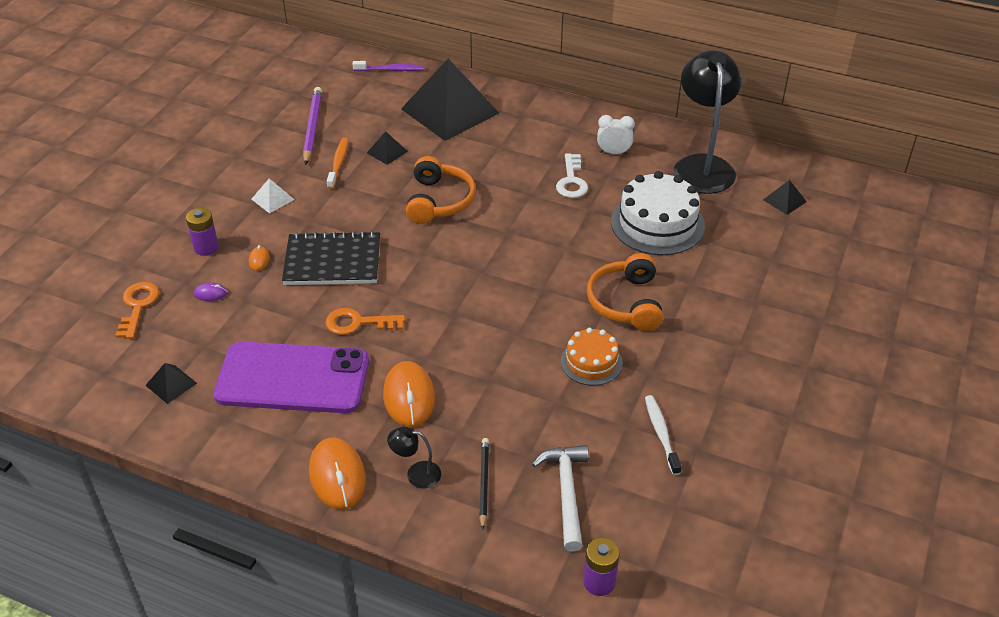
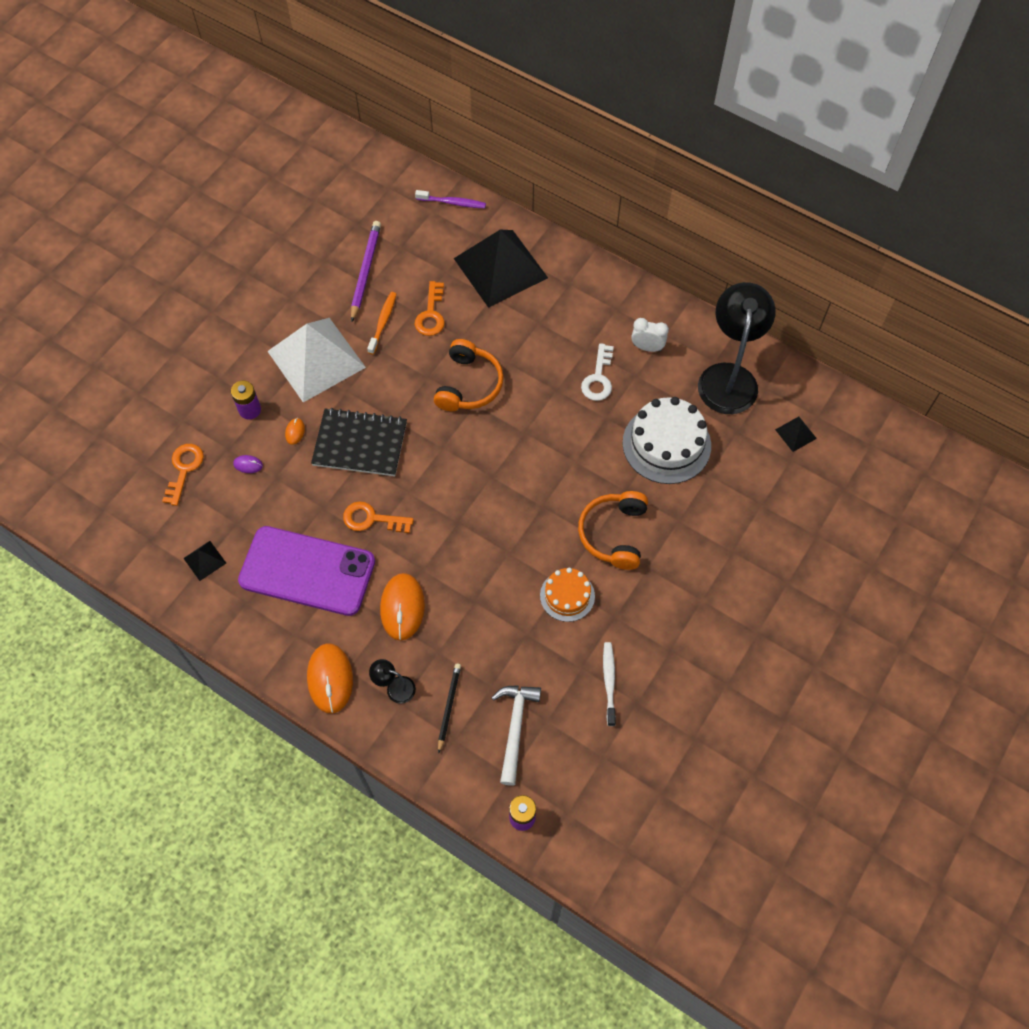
camera: 10 degrees right, 20 degrees up
(272, 199) = (316, 359): white pyramid -> white pyramid, size x2.49
(387, 152) = (431, 314): black pyramid -> orange key

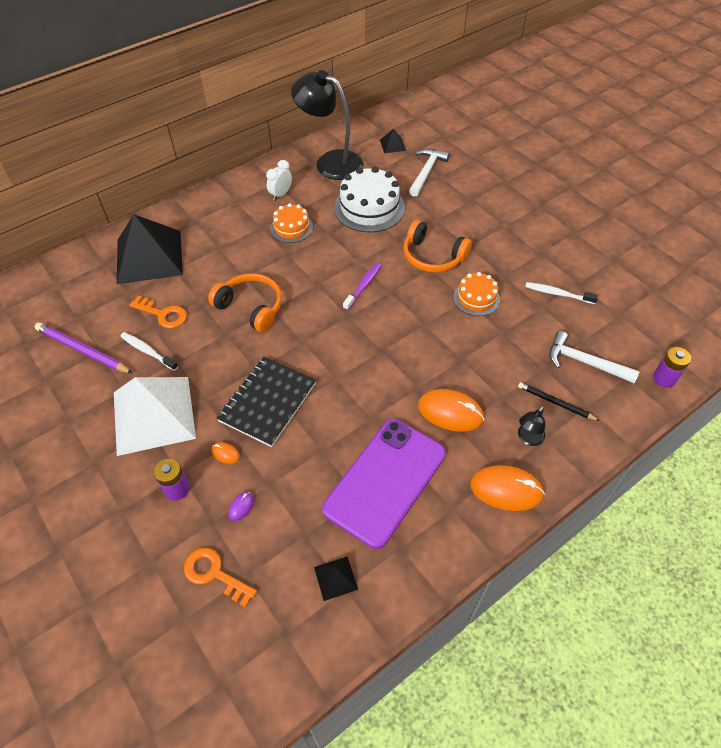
camera: 70 degrees left, 10 degrees down
(372, 519) = (351, 413): orange key -> none
(383, 322) = (148, 351): orange toothbrush -> white toothbrush
(452, 203) = (58, 270): purple toothbrush -> purple toothbrush (363, 286)
(598, 378) = (291, 228): white key -> orange cake
(761, 487) = (426, 172): none -> white hammer

